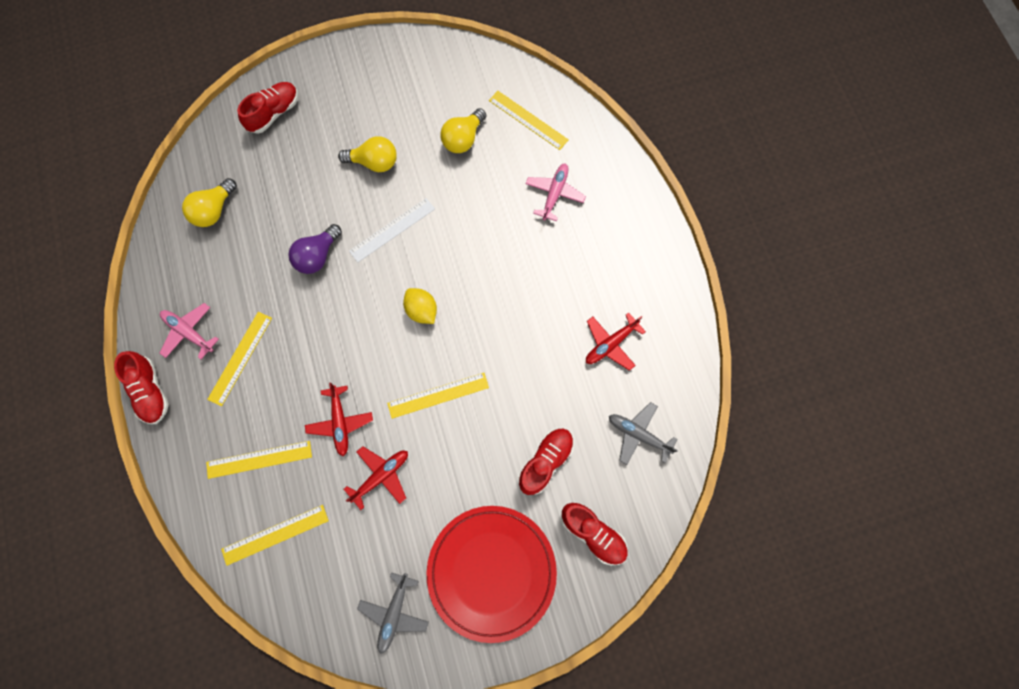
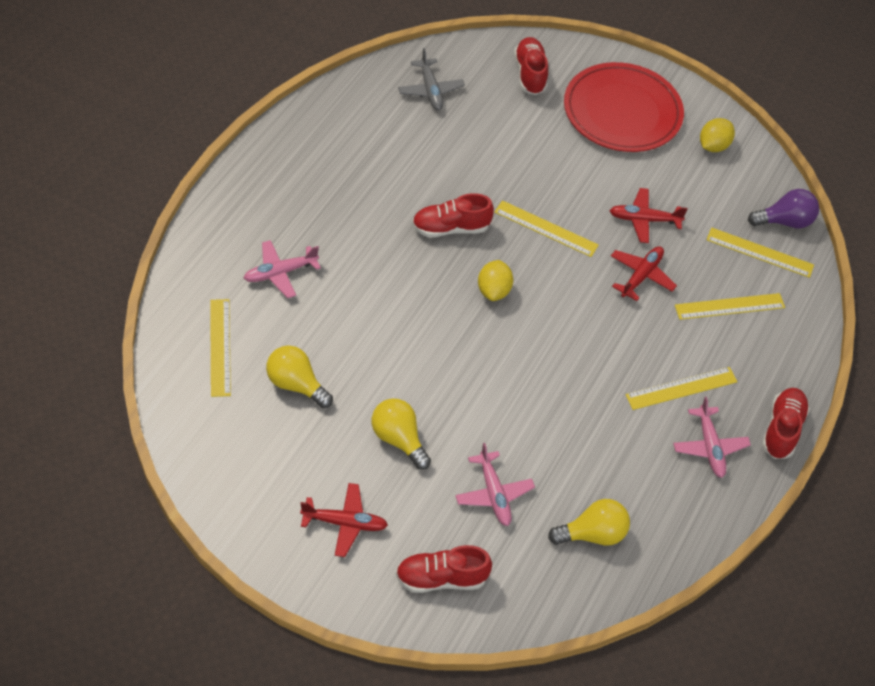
camera: 140 degrees left, 20 degrees down
(259, 459) = (730, 306): yellow ruler -> yellow ruler turned 45 degrees counterclockwise
(290, 181) = (494, 494): none -> pink plane
(317, 256) = (536, 407): purple light bulb -> purple light bulb (784, 221)
(392, 229) = (448, 370): white ruler -> none
(394, 613) = (713, 146): grey plane -> yellow lemon
(463, 139) = (296, 385): yellow light bulb -> yellow light bulb turned 135 degrees counterclockwise
(545, 461) = (514, 130): red shoe -> red shoe (450, 228)
(610, 344) = (378, 148): red plane -> red plane (345, 523)

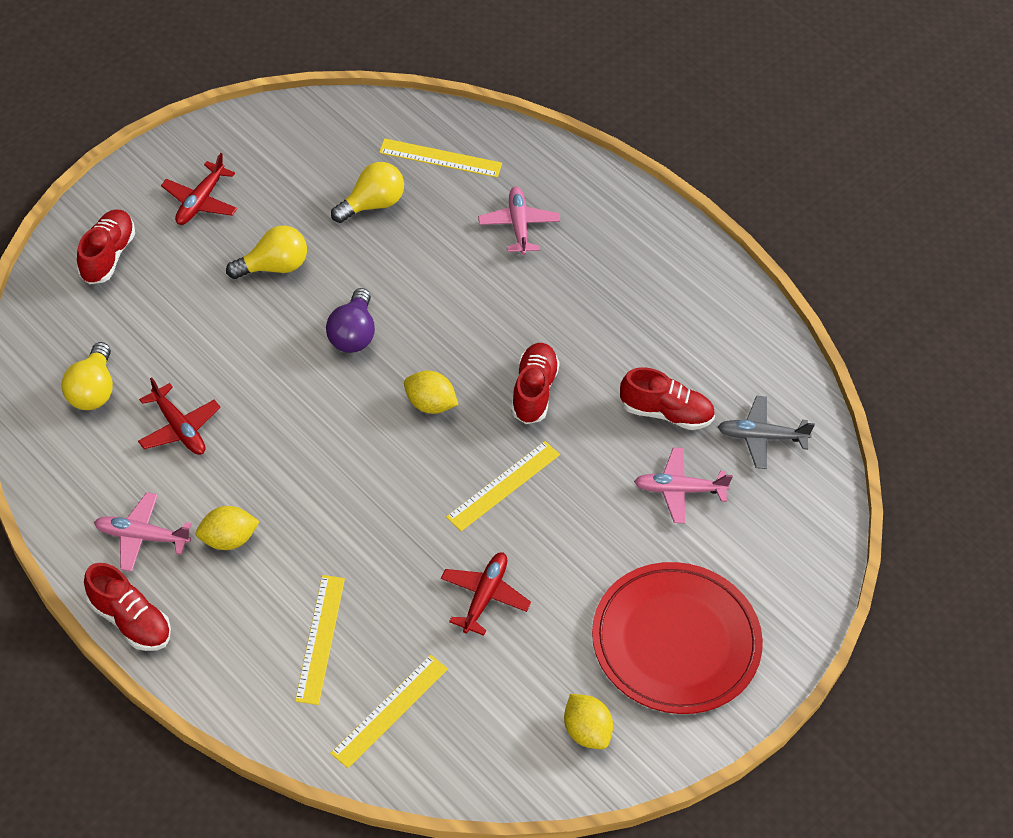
camera: 110 degrees right, 0 degrees up
(494, 494) = (176, 324): pink plane -> pink plane (679, 490)
(530, 74) = (768, 556): red shoe -> red shoe (666, 413)
(641, 276) = (399, 560): red plane -> red plane (179, 428)
(681, 388) = (228, 539): yellow ruler -> yellow lemon
(784, 221) = (430, 765): purple light bulb -> purple light bulb (352, 334)

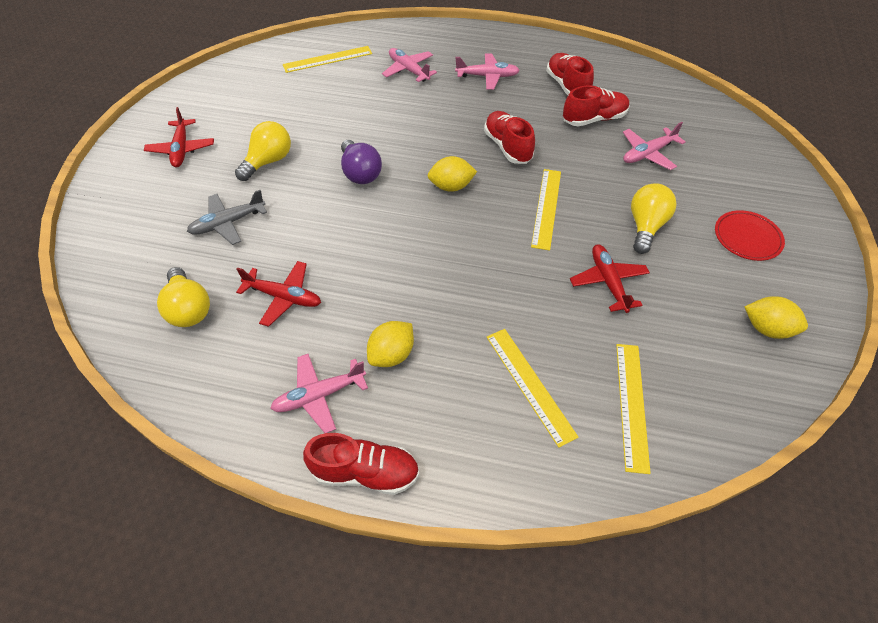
camera: 30 degrees left, 0 degrees up
(107, 256) = (133, 213): red shoe -> red shoe (567, 86)
(372, 204) = (306, 99): yellow light bulb -> yellow light bulb (645, 226)
(601, 285) = (487, 76): none -> pink plane
(675, 642) = (747, 237): red plate -> red plate, size x0.48
(761, 437) = (657, 105): grey plane -> grey plane (228, 223)

